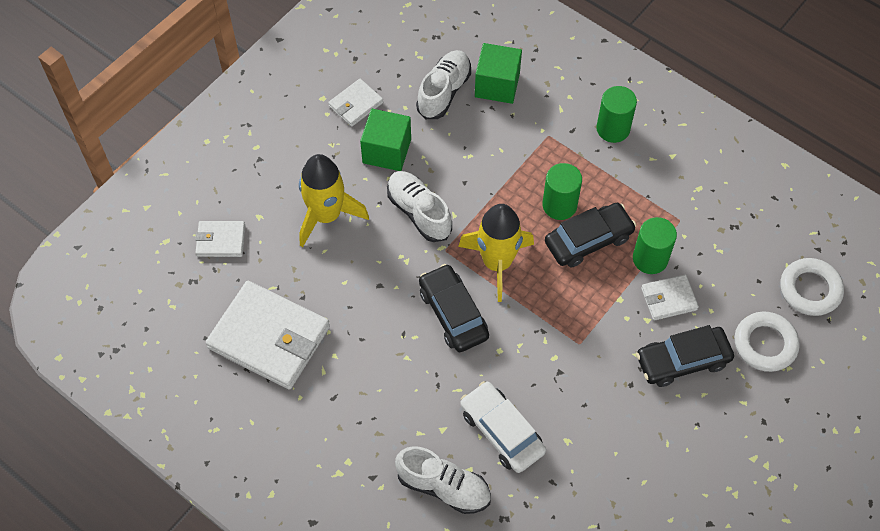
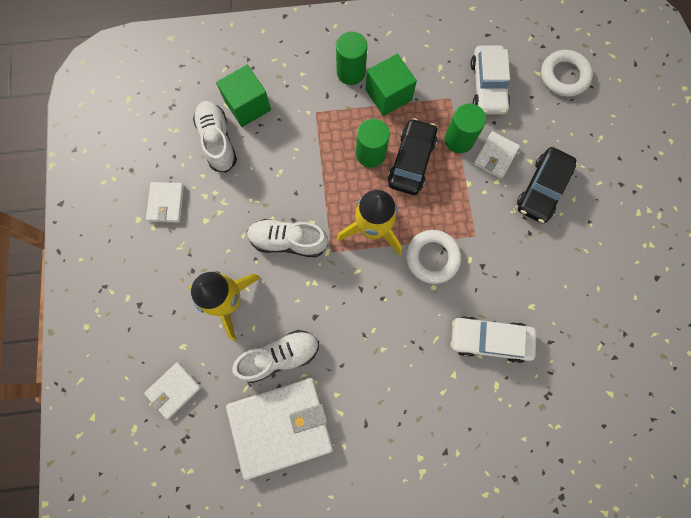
camera: 45 degrees left, 15 degrees up
(387, 151) = (222, 217): green cube -> green cube (388, 95)
(443, 487) = (493, 412): white shoe -> white shoe (279, 356)
(453, 313) = (381, 290): black car -> none
(726, 238) = (487, 86): none -> white car
(765, 344) = (574, 134): white ring -> white ring (432, 257)

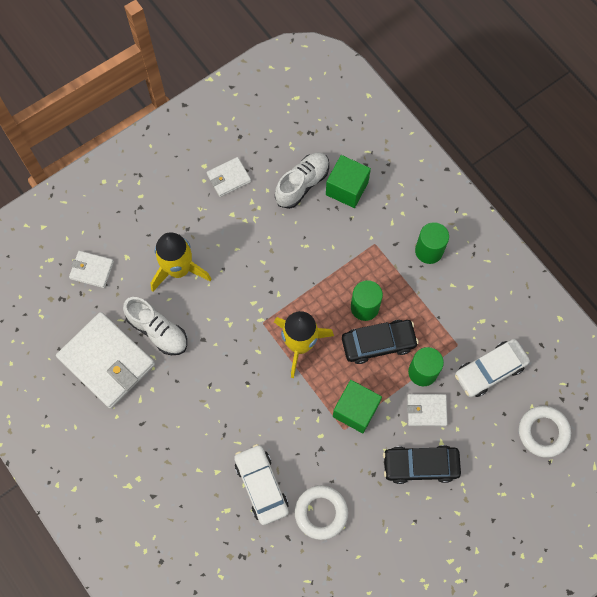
camera: 60 degrees right, 5 degrees down
(288, 241) = (251, 285): white shoe -> none
(388, 95) = (427, 292): green cube -> green cube (355, 410)
(432, 257) = (304, 404): white ring -> white ring (321, 512)

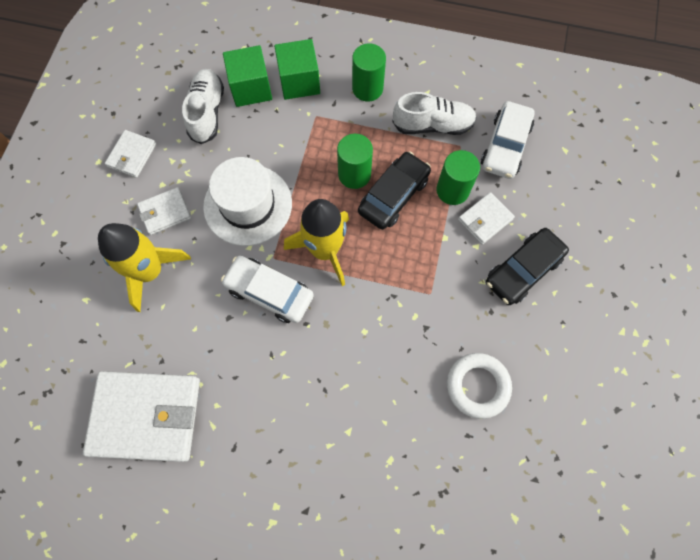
camera: 40 degrees left, 0 degrees up
(92, 270) = (58, 339): white wallet -> white wallet (165, 212)
(158, 331) = (176, 344): white shoe -> white shoe (433, 125)
(261, 486) = (402, 408): white car -> white car (269, 292)
(276, 273) = (248, 205): none -> white hat
(355, 410) = (425, 268): green cube -> green cube (299, 82)
(543, 432) = (592, 162): white ring -> none

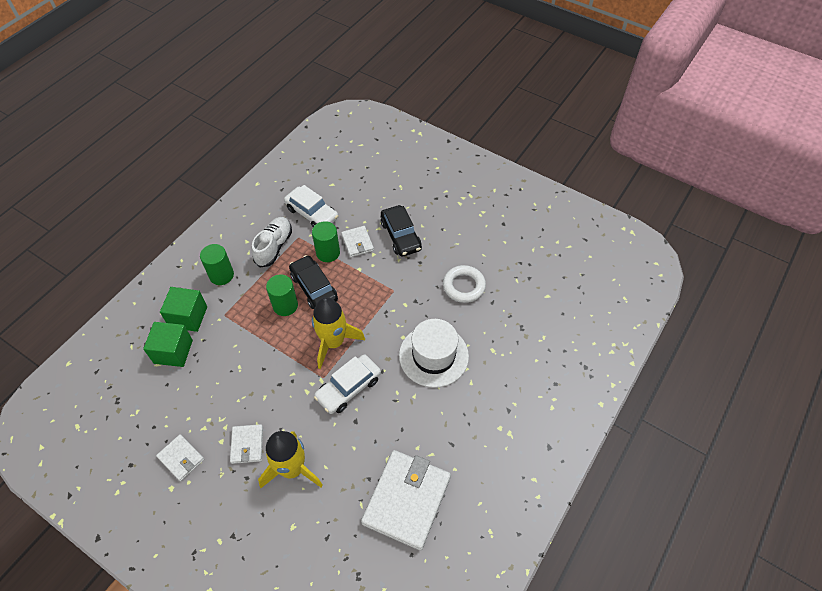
camera: 70 degrees left, 15 degrees down
(207, 112) = (175, 389): white shoe -> none
(248, 205) = (272, 382): white hat -> white hat (433, 356)

